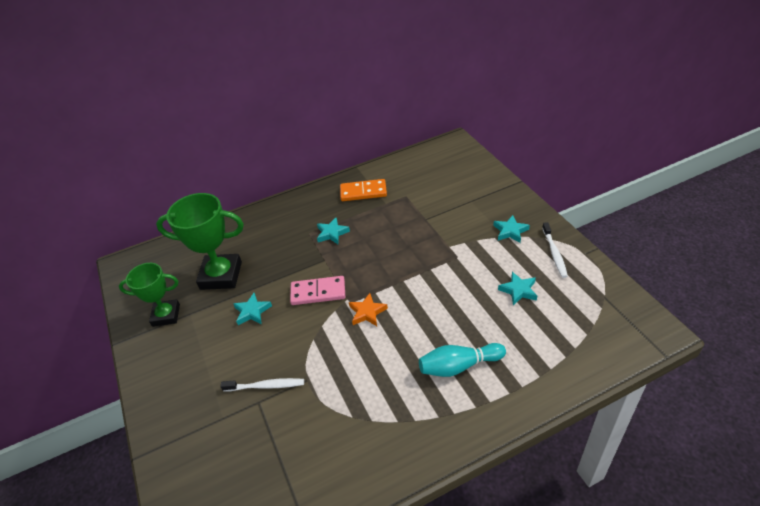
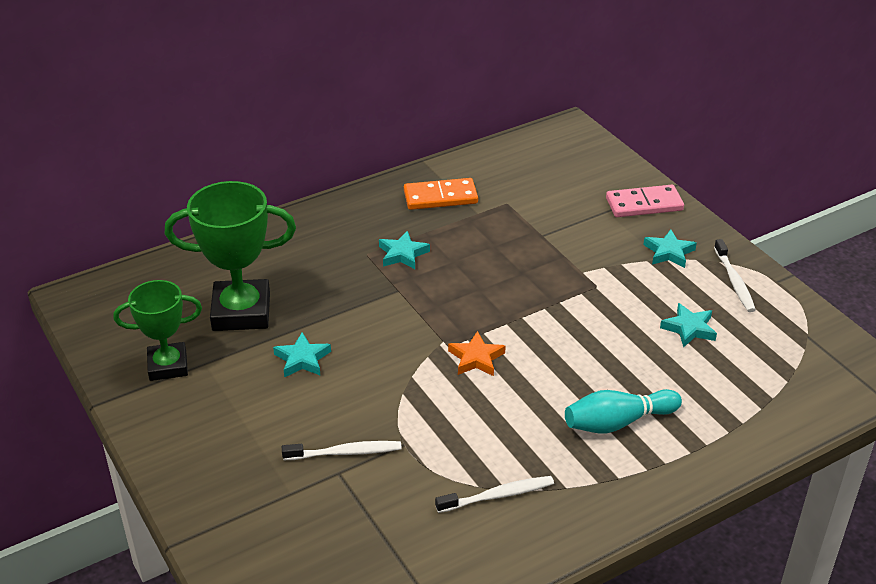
camera: 10 degrees left, 5 degrees down
(318, 292) = (397, 333): pink domino -> pink domino (644, 204)
(364, 425) = (497, 495): none -> white toothbrush

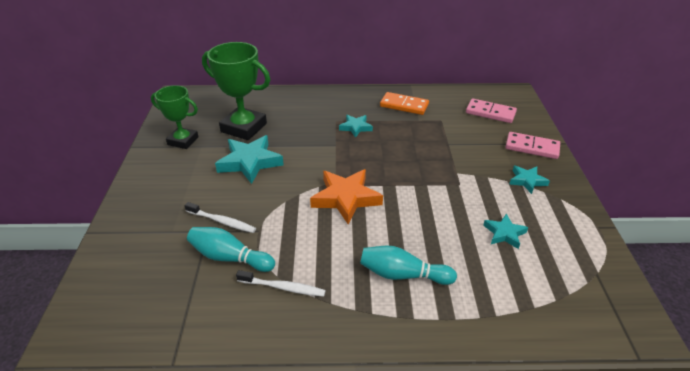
camera: 30 degrees right, 0 degrees up
(302, 359) = (250, 162): turquoise star -> turquoise star, size x1.79
(401, 491) = (230, 258): none -> turquoise bowling pin
(476, 358) = (346, 198): orange star -> orange star, size x1.79
(560, 170) = (490, 113): none -> pink domino
(734, 281) = (563, 215): white toothbrush -> none

